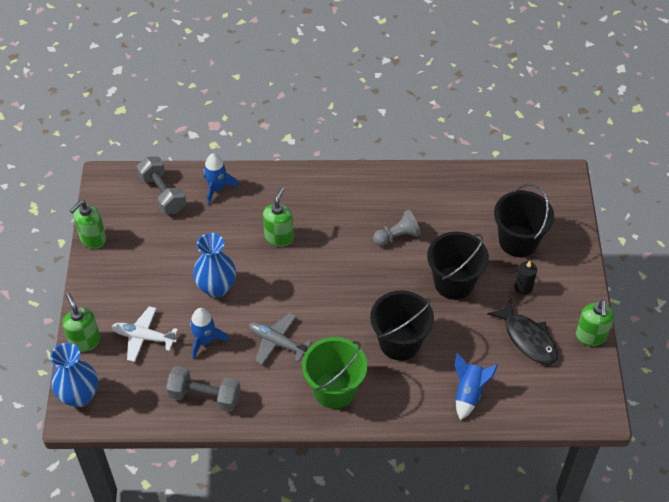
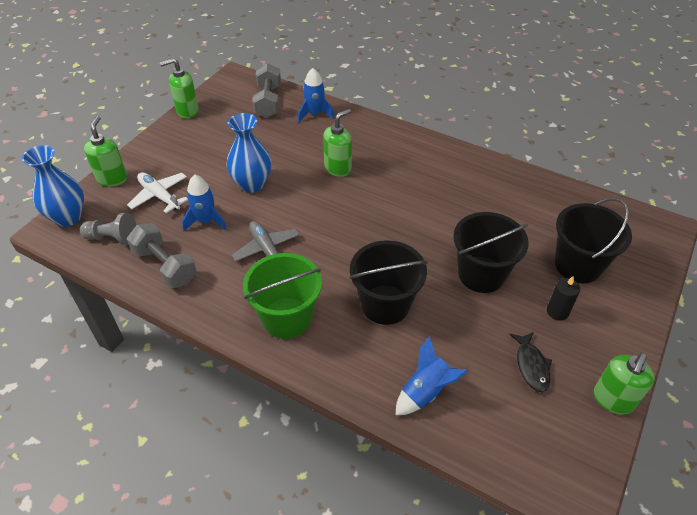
camera: 30 degrees right, 5 degrees down
(397, 236) = (450, 210): grey pawn -> grey pawn (112, 238)
(527, 338) = (531, 366): black fish -> black fish, size x0.66

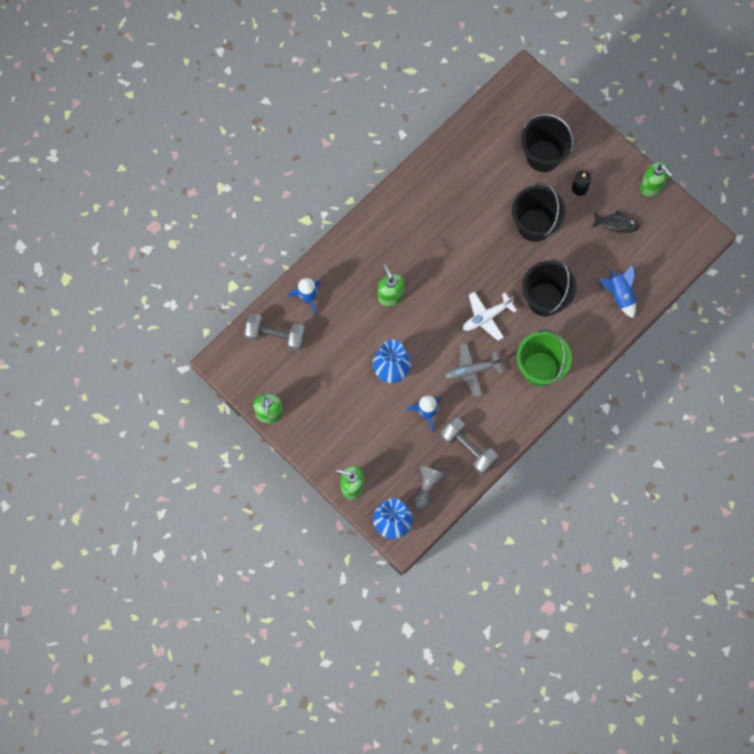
camera: 75 degrees left, 25 degrees up
(159, 196) = (385, 448): white plane -> white plane (486, 317)
(165, 266) = (468, 449): grey dumbbell -> grey dumbbell turned 75 degrees clockwise

